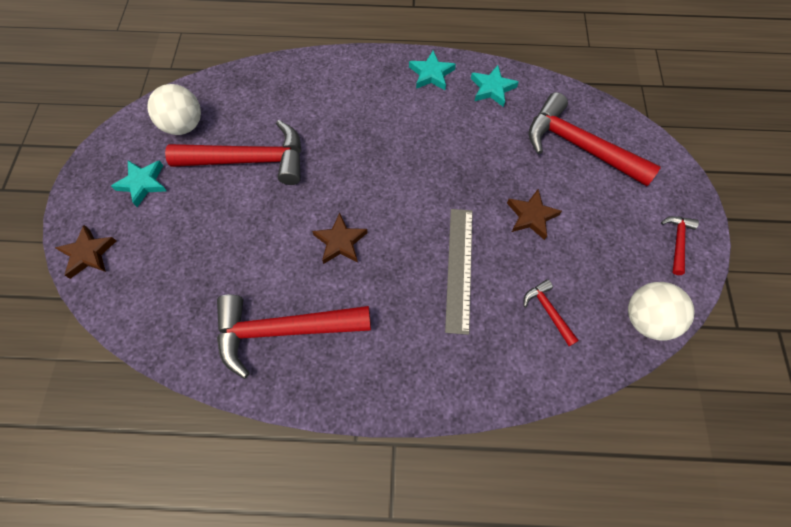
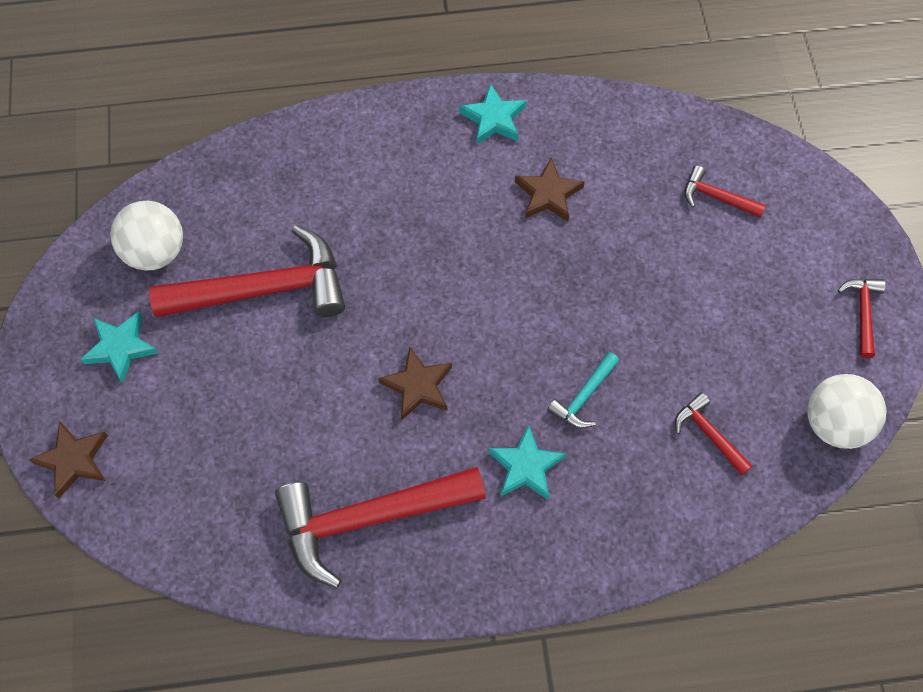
camera: 10 degrees left, 0 degrees up
(459, 268) = (584, 396): grey ruler -> turquoise hammer
(492, 88) = (584, 128): turquoise star -> turquoise star (526, 466)
(531, 216) = (667, 308): brown star -> brown star (548, 194)
(579, 146) = (717, 197): red hammer -> red hammer, size x0.45

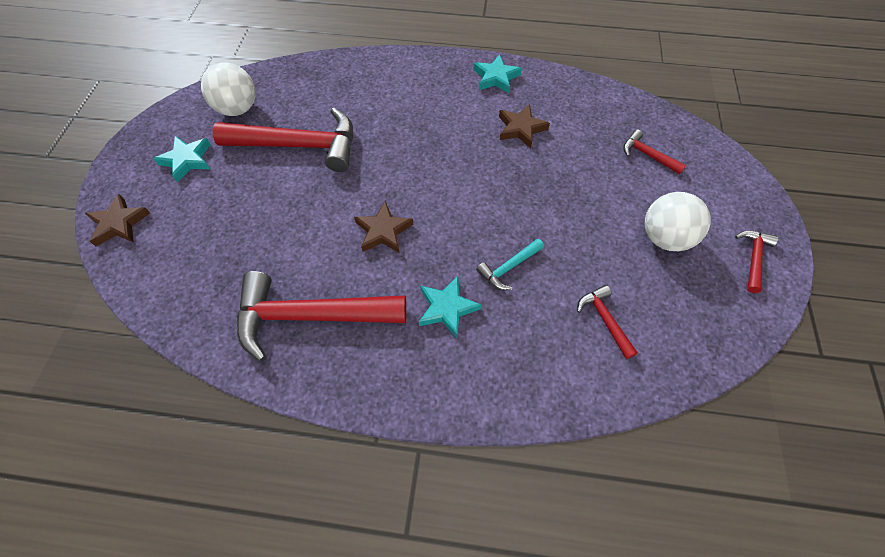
camera: 15 degrees right, 5 degrees down
(834, 423) = (716, 337): white ball -> white ball (664, 237)

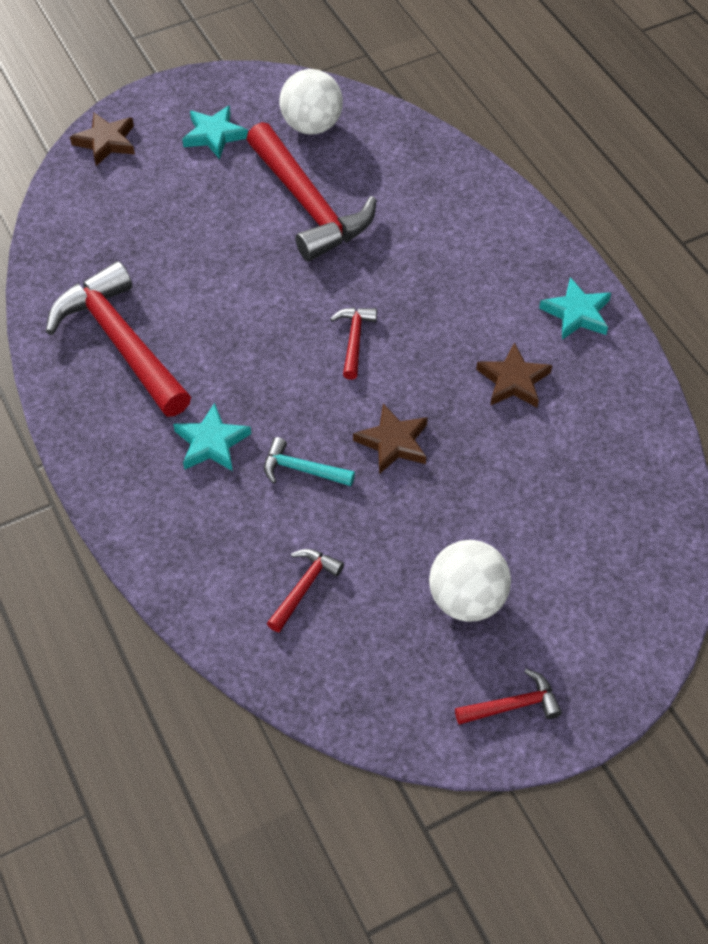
camera: 55 degrees right, 5 degrees down
(383, 231) = (260, 339): brown star -> brown star (393, 442)
(647, 155) = (588, 529): red hammer -> red hammer (354, 340)

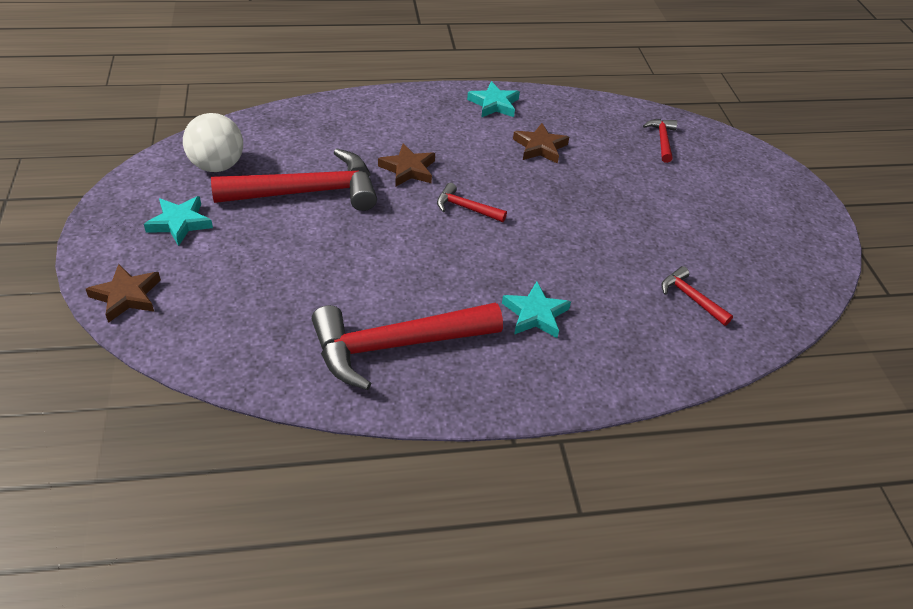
camera: 75 degrees left, 10 degrees down
(302, 469) = (581, 269): turquoise hammer -> none
(393, 442) = (573, 216): brown star -> brown star (408, 169)
(467, 599) = (717, 222): white ball -> none
(512, 705) = (802, 226): red hammer -> red hammer (662, 140)

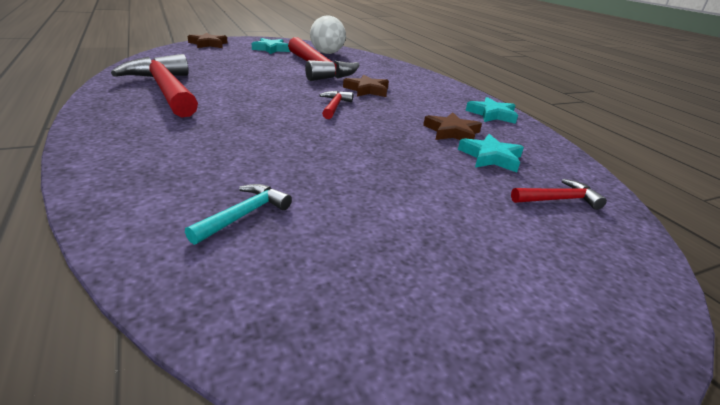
camera: 75 degrees right, 15 degrees down
(535, 314) = (203, 131): turquoise star -> turquoise star (491, 157)
(691, 298) = (244, 215): red hammer -> turquoise hammer

